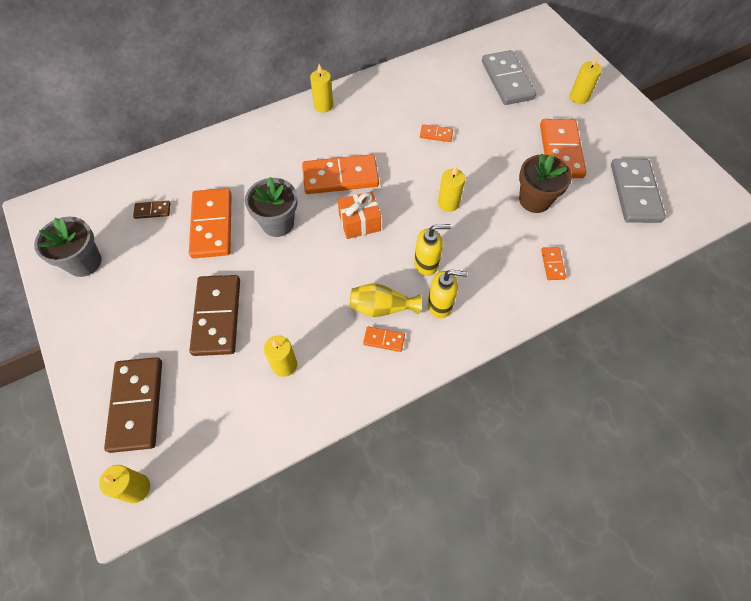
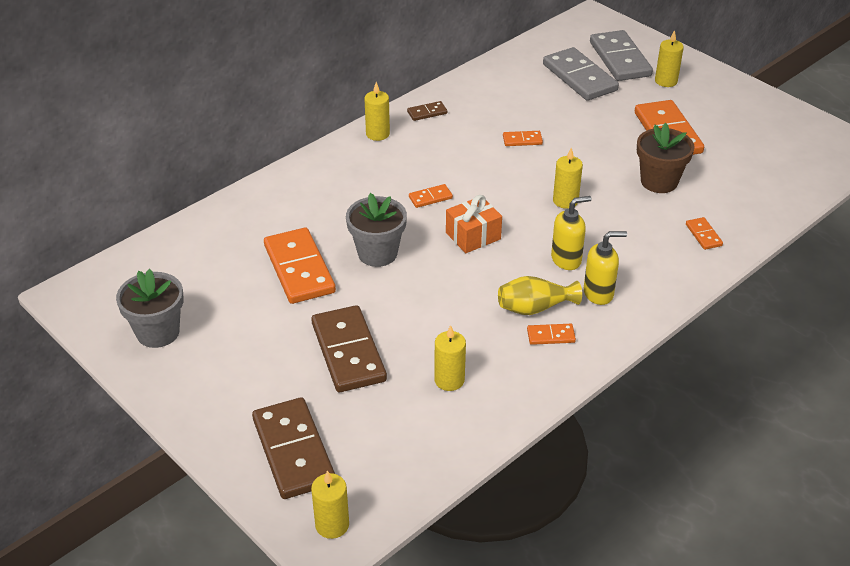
camera: 15 degrees left, 20 degrees down
(152, 211) = (218, 268): brown domino -> brown domino (427, 113)
(340, 177) = (430, 197): orange domino -> orange domino, size x0.45
(635, 193) = (763, 157): grey domino -> grey domino (620, 59)

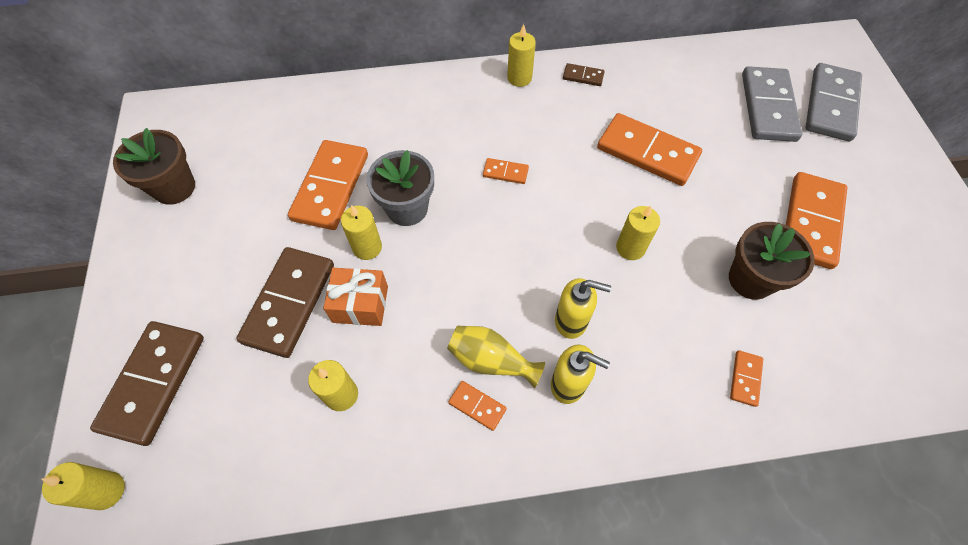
camera: 35 degrees right, 20 degrees up
(158, 332) = (174, 187): grey flower pot -> brown flower pot
(473, 236) = (506, 238): orange gift -> orange gift (360, 304)
(522, 140) = (647, 152): orange domino -> orange domino, size x2.21
(666, 81) = (862, 156): yellow candle -> yellow candle (367, 247)

